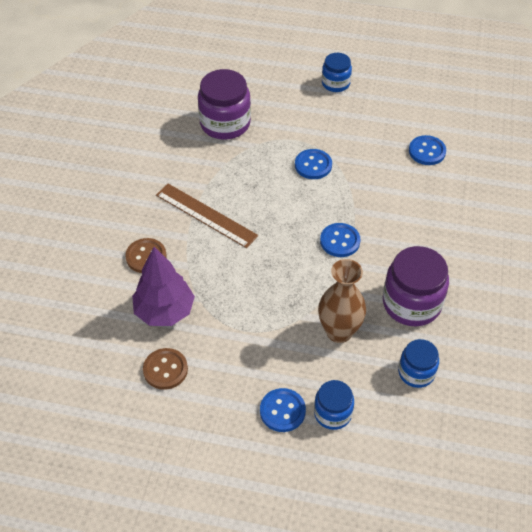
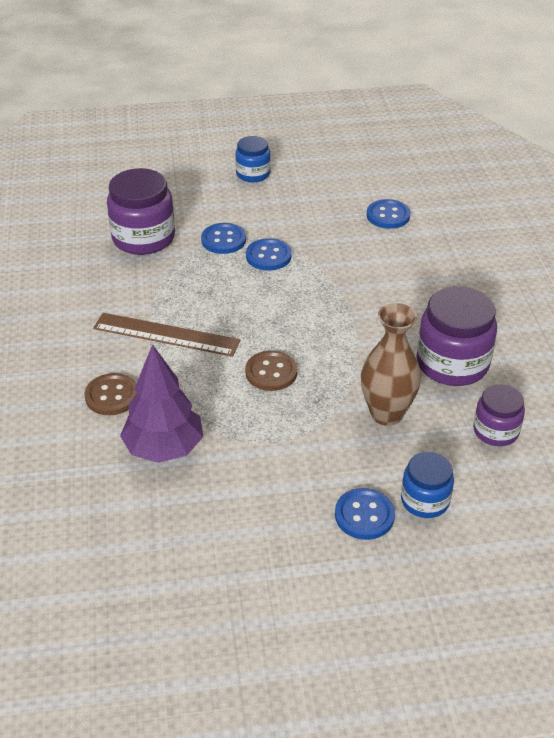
camera: 20 degrees left, 10 degrees down
(165, 370) = (196, 512): brown button -> brown button (271, 372)
(340, 241) = (338, 323): blue button -> blue button (223, 240)
(416, 372) = (495, 431): blue jar -> purple jar

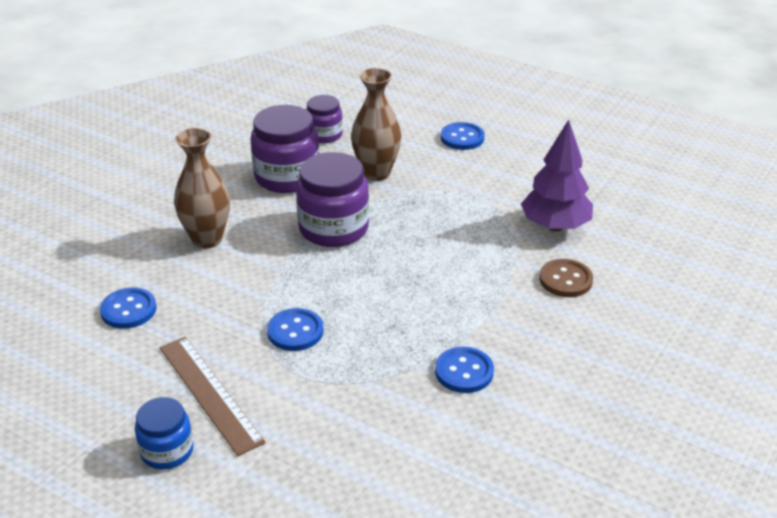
camera: 140 degrees left, 5 degrees down
(143, 238) = (391, 429): purple jar -> purple jar (333, 228)
(166, 334) = (473, 306): brown ruler -> brown ruler (209, 393)
(223, 240) = (313, 375): blue button -> blue button (464, 371)
(271, 372) = (421, 234): brown button -> none
(420, 280) = (207, 239): none -> brown vase
(425, 500) = (418, 128): blue jar -> none

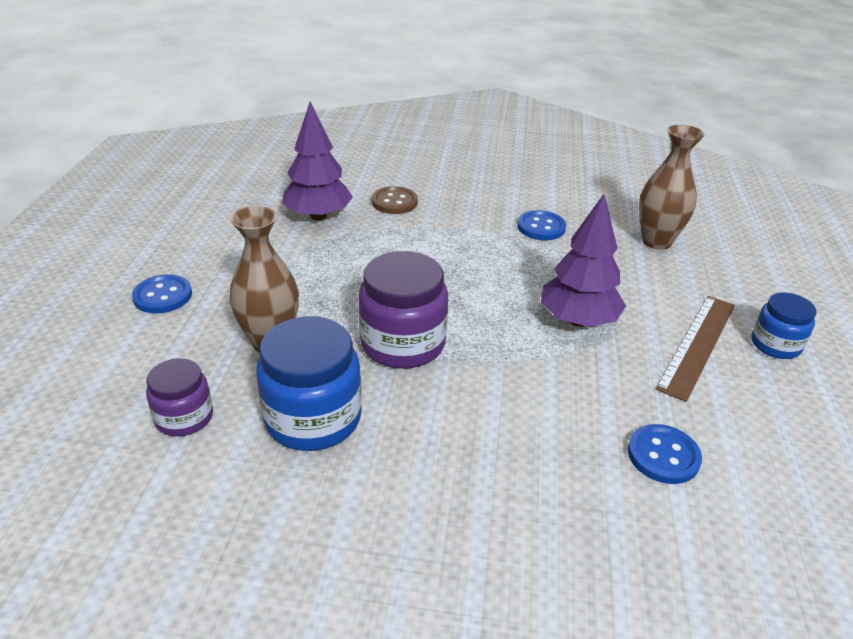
camera: 115 degrees left, 0 degrees up
(207, 239) = (492, 443): brown vase -> brown vase (656, 241)
(287, 177) = (313, 418): purple jar -> blue jar
(295, 331) = (578, 320): blue button -> purple tree

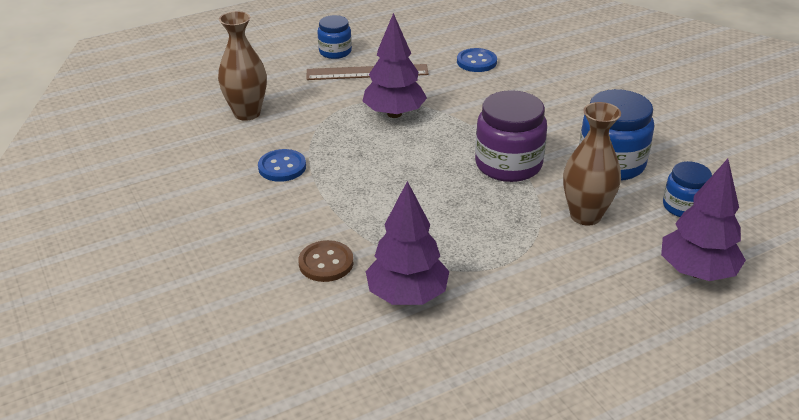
camera: 125 degrees left, 0 degrees up
(119, 356) = (697, 271): none -> purple tree
(163, 296) = (625, 303): blue button -> none
(184, 417) = (683, 207): purple jar -> blue jar

